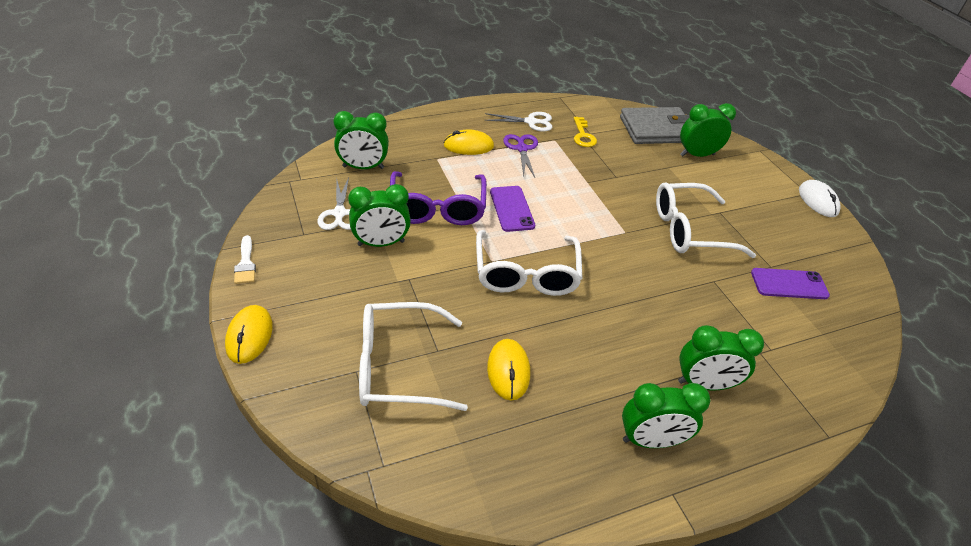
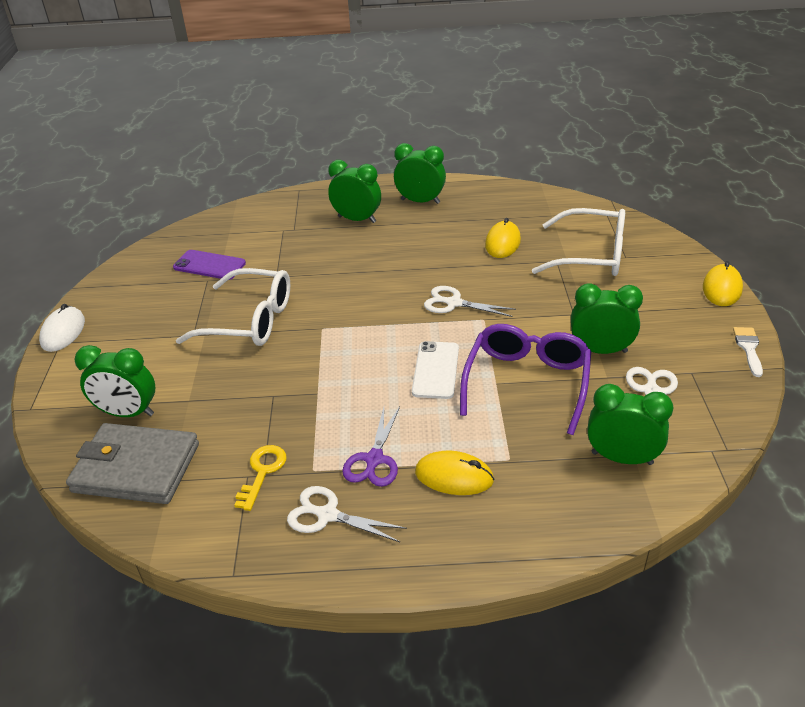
camera: 155 degrees left, 5 degrees down
(511, 209) = (436, 370): purple phone -> white phone
(526, 274) = (454, 303): white glasses -> white scissors

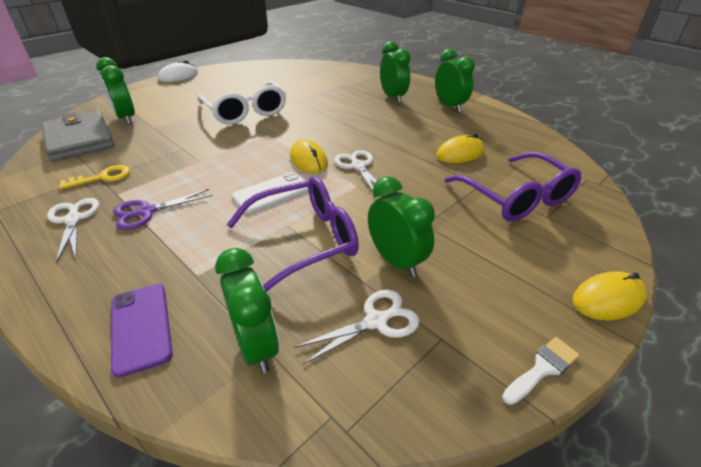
camera: 45 degrees right, 0 degrees up
(209, 265) = (281, 81): purple phone -> purple phone (141, 327)
(454, 476) = (154, 255): yellow mouse -> yellow mouse (308, 160)
(591, 255) = (516, 198): white glasses -> purple glasses

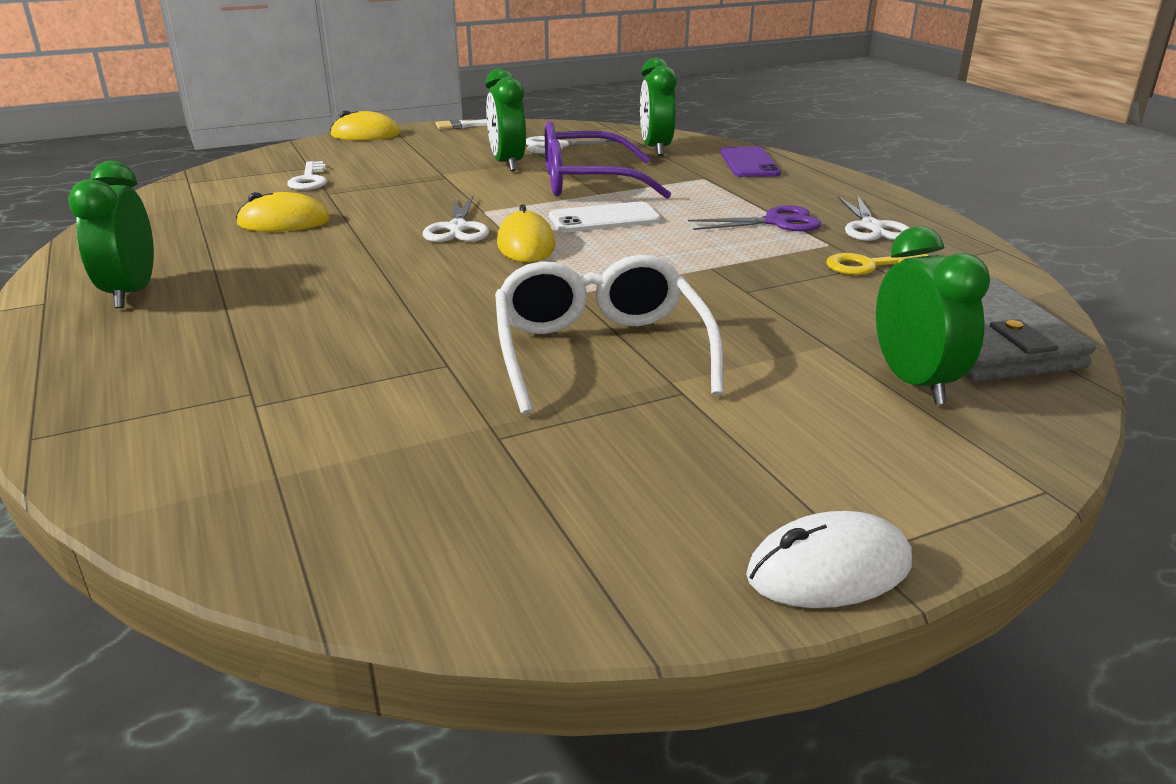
camera: 160 degrees left, 10 degrees down
(392, 97) = (205, 335): green clock -> none
(516, 198) = (309, 180): purple glasses -> white key

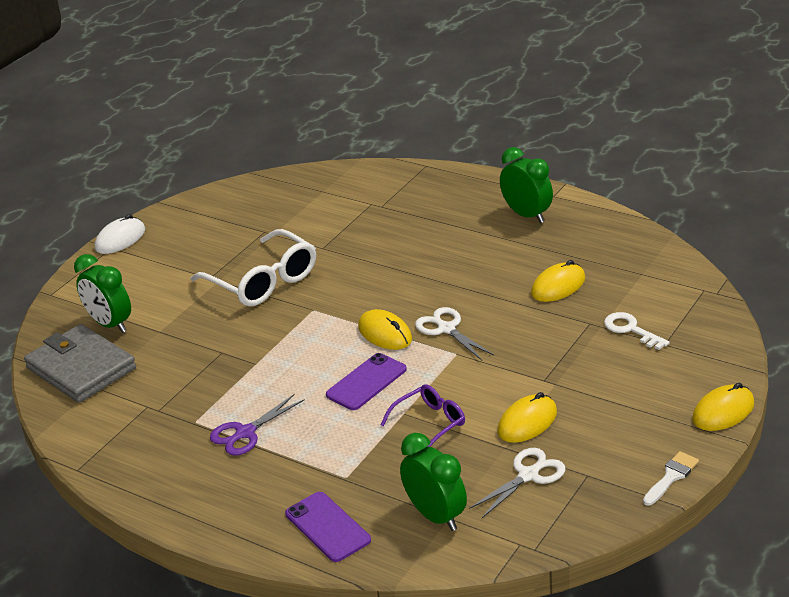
camera: 150 degrees right, 5 degrees up
(507, 164) = (527, 422): green clock -> yellow mouse
(586, 183) = (430, 423): purple glasses -> purple glasses, size x0.57
(604, 218) = (366, 382): white phone -> purple phone
(869, 266) = (159, 408): yellow key -> none
(871, 227) = (174, 458): white scissors -> none

